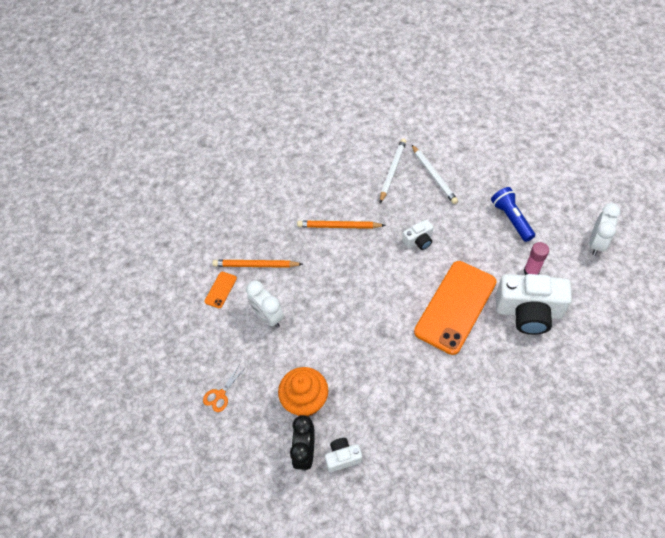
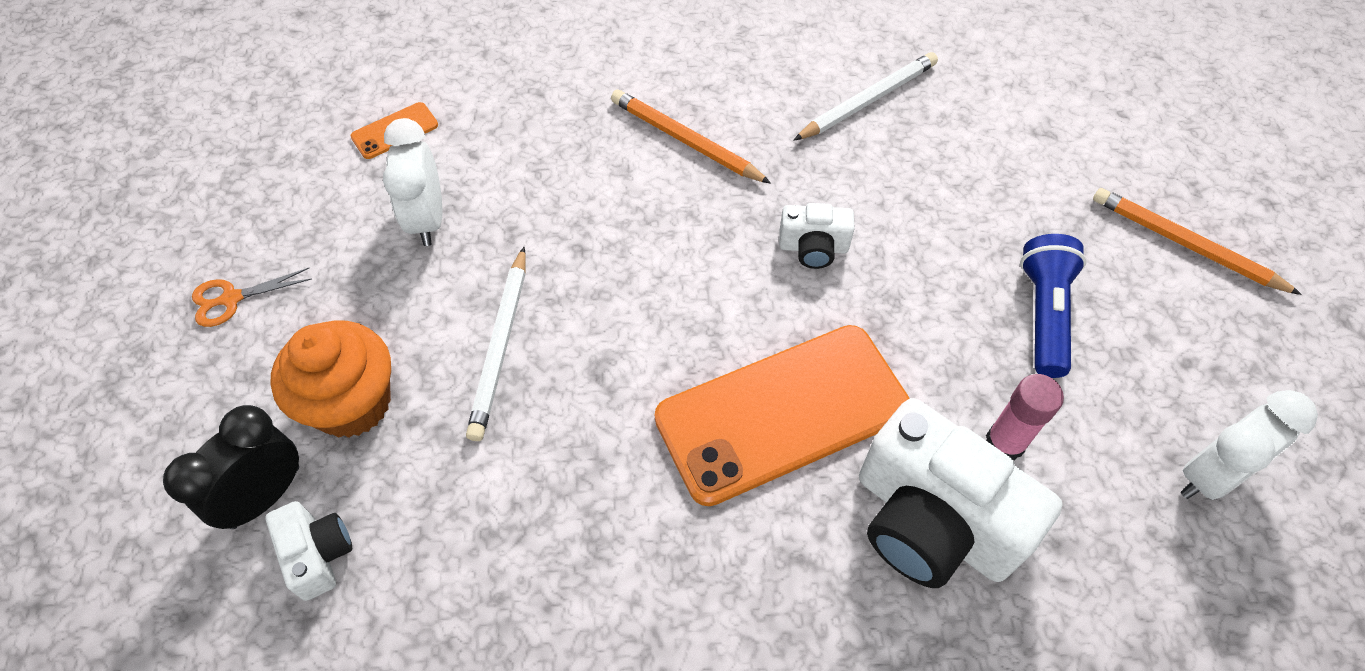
camera: 30 degrees right, 0 degrees up
(255, 265) = (486, 125): orange pencil -> orange pencil (1185, 244)
(343, 457) = (318, 554): white camera -> white camera turned 45 degrees clockwise
(434, 176) = (943, 150): white pencil -> white pencil (501, 346)

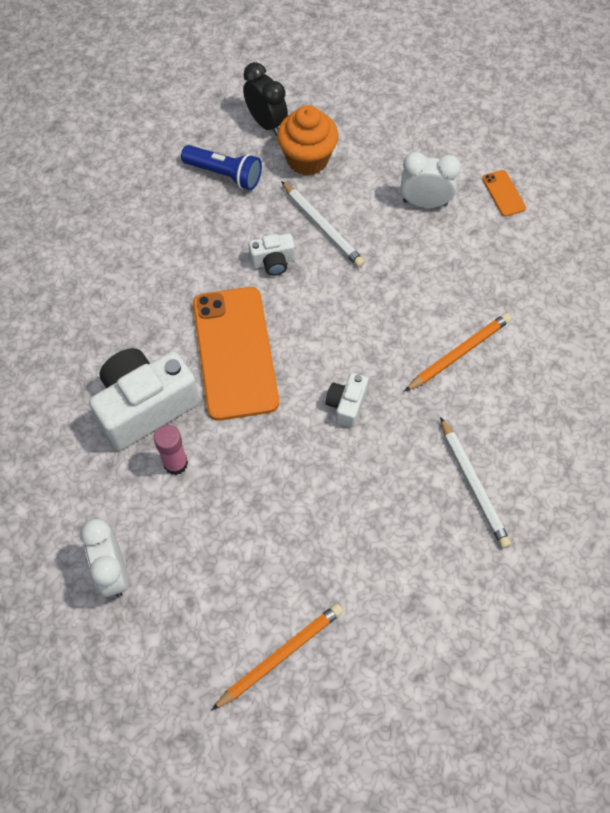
camera: 105 degrees right, 5 degrees up
(232, 299) = (391, 112): orange scissors -> none
(318, 554) = (228, 141): white camera -> white camera (273, 262)
(501, 346) = (322, 227): white pencil -> white pencil turned 150 degrees counterclockwise
(1043, 314) = (253, 526): blue flashlight -> blue flashlight (224, 174)

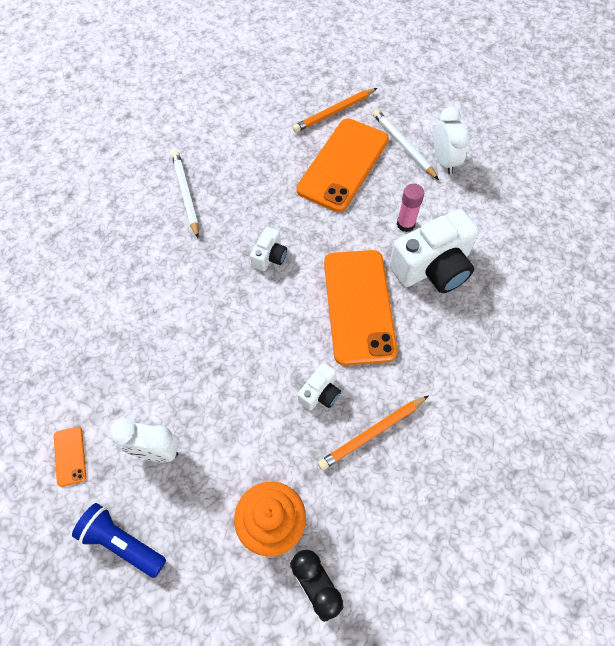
camera: 175 degrees left, 0 degrees up
(224, 174) = (366, 509): blue flashlight -> blue flashlight (122, 542)
(262, 553) = (343, 164): none -> orange phone
(273, 262) = (320, 393): white camera -> white camera turned 135 degrees clockwise
(322, 227) = (266, 430): white pencil -> white pencil (403, 145)
(459, 353) = (167, 291): orange pencil -> orange pencil (372, 433)

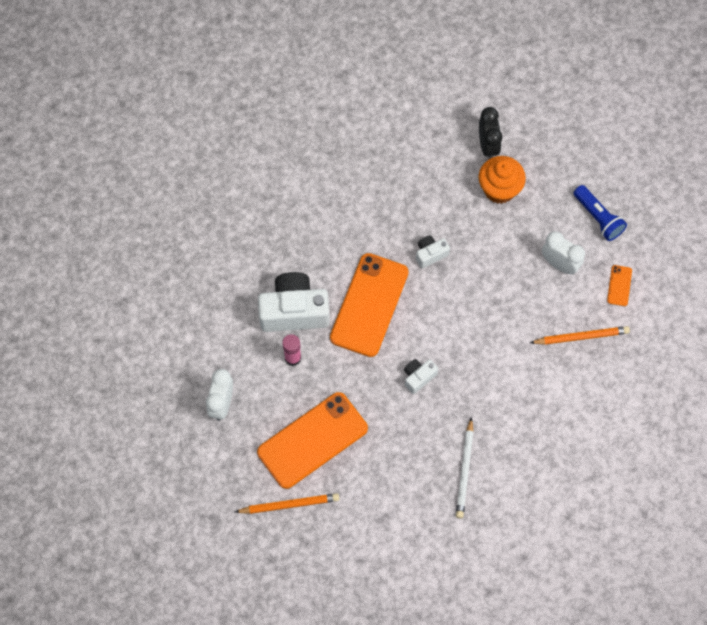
camera: 155 degrees left, 5 degrees up
(372, 433) = (408, 213): orange pencil -> orange pencil (581, 336)
(403, 145) = (248, 437): white pencil -> none

